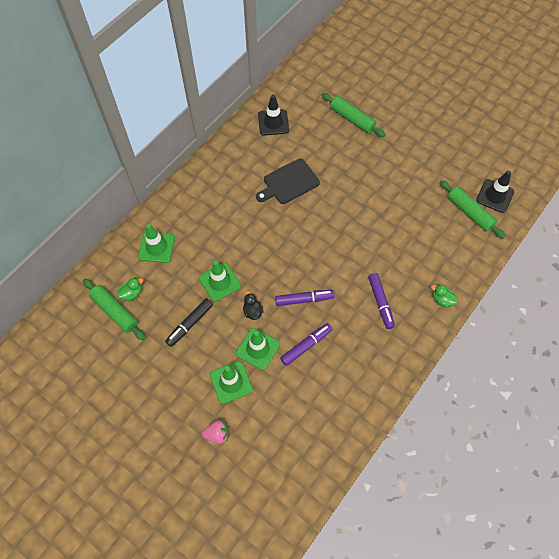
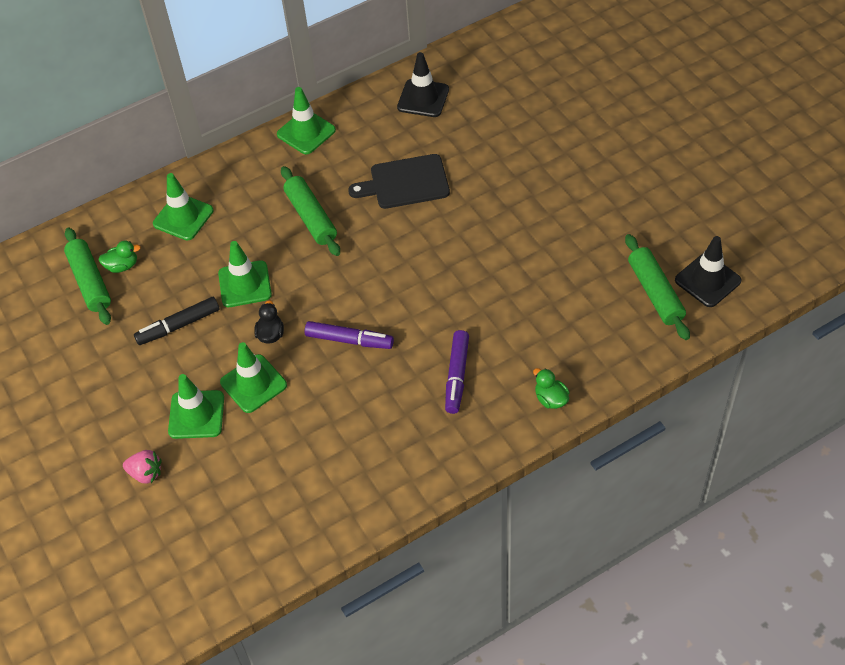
camera: 25 degrees right, 10 degrees down
(210, 165) = (306, 132): none -> green traffic cone
(306, 345) = (322, 400): purple marker -> none
(352, 119) = (541, 121): green rolling pin -> green rolling pin (311, 217)

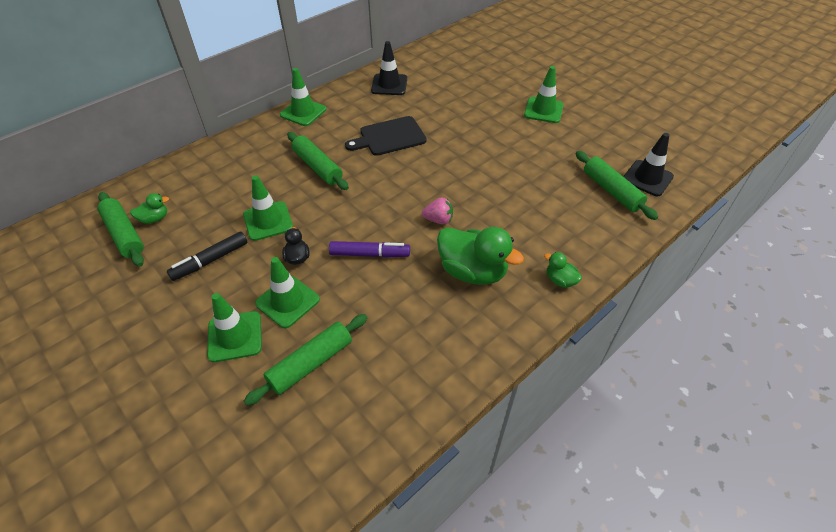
camera: 15 degrees left, 5 degrees down
(146, 473) = (186, 401): pink strawberry -> pink strawberry (438, 220)
(183, 217) = (207, 177): green traffic cone -> green traffic cone (543, 110)
(267, 453) = (310, 363): none -> green rolling pin
(457, 376) = (472, 272): purple marker -> green duck

